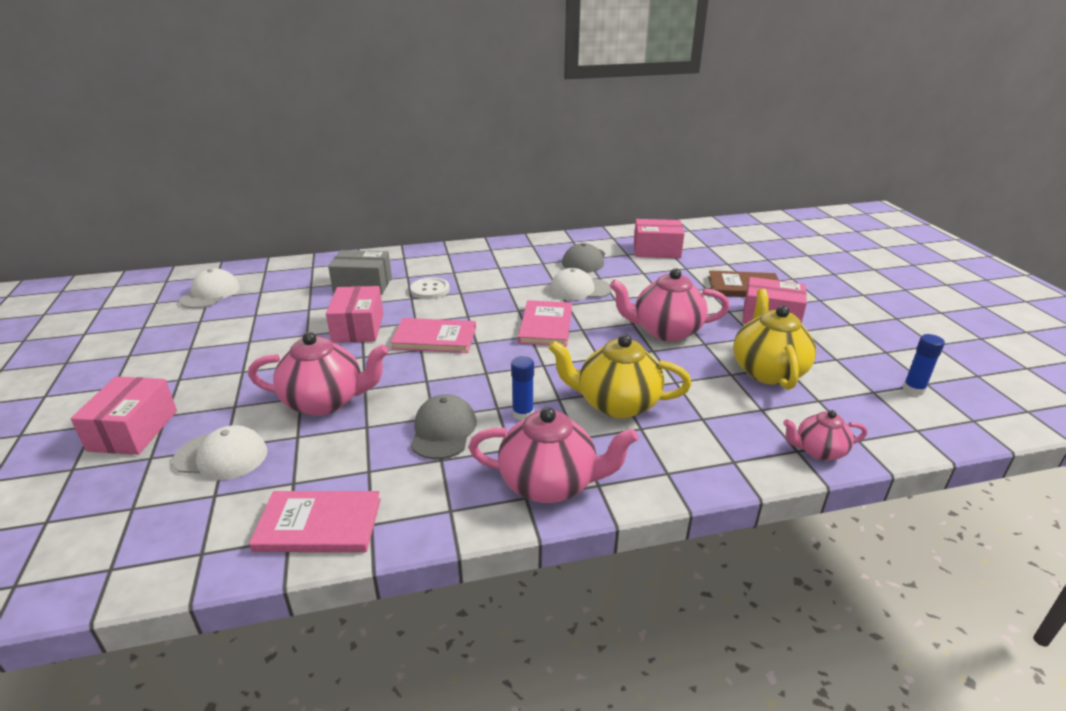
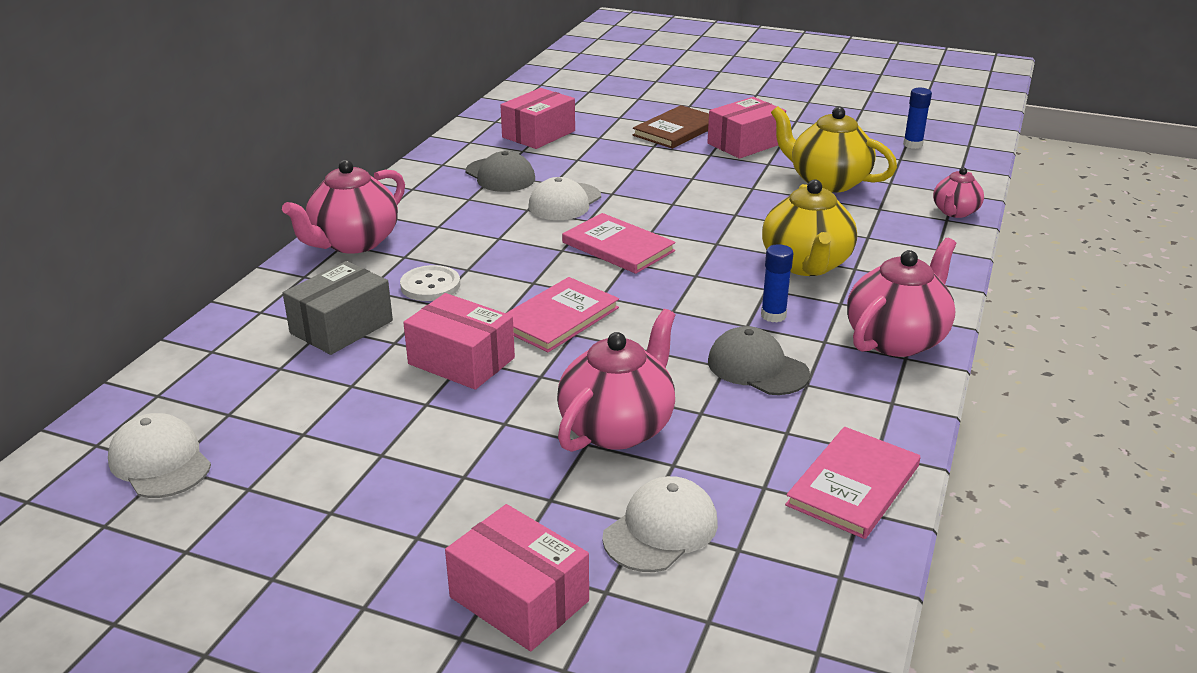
camera: 55 degrees left, 0 degrees up
(616, 404) = (806, 265): yellow teapot -> yellow teapot turned 45 degrees counterclockwise
(666, 331) = (708, 195): pink teapot -> pink teapot (353, 242)

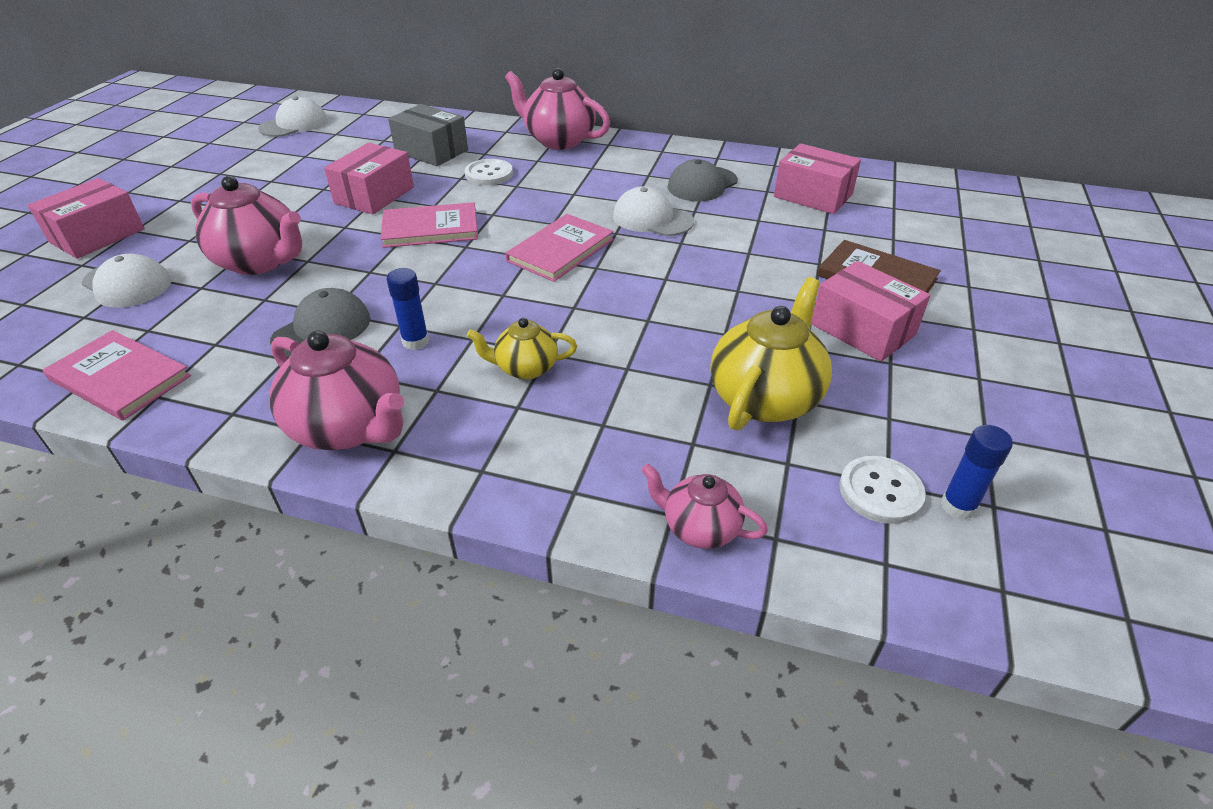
camera: 85 degrees right, 10 degrees up
(558, 318) = (430, 228): pink book -> pink book turned 45 degrees counterclockwise
(806, 265) = (525, 368): yellow teapot -> yellow teapot, size x0.57
(907, 161) = (880, 491): none -> white button

